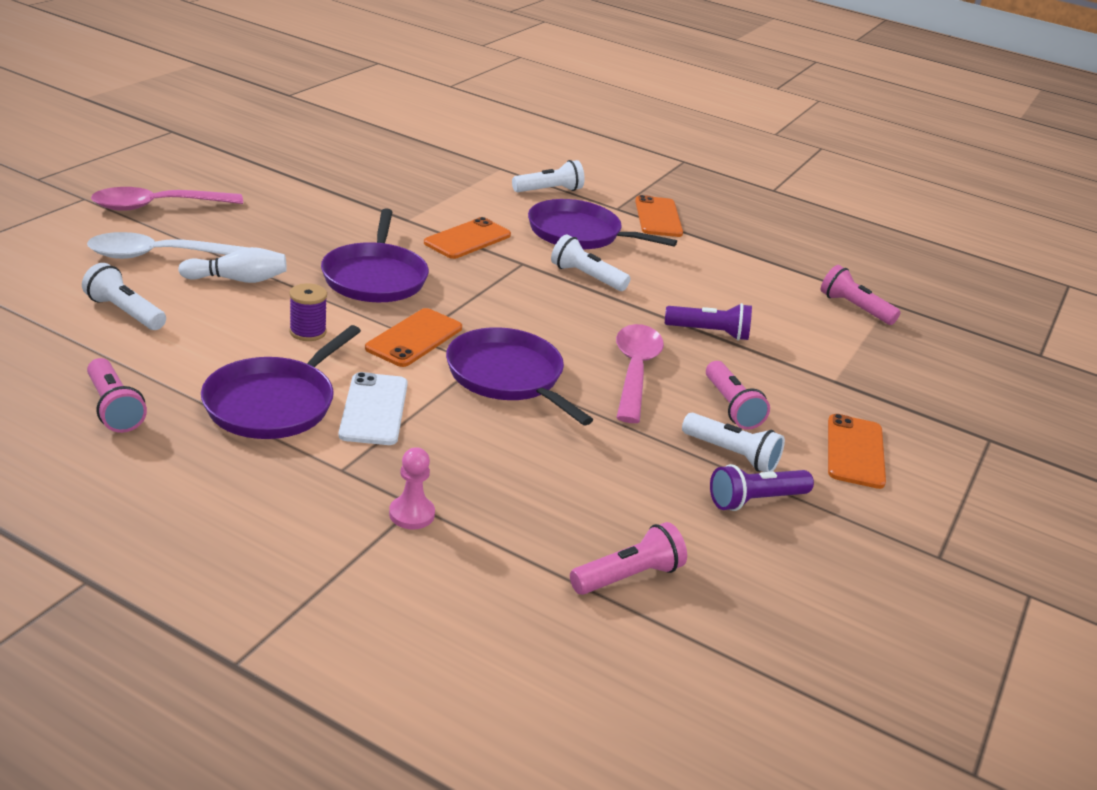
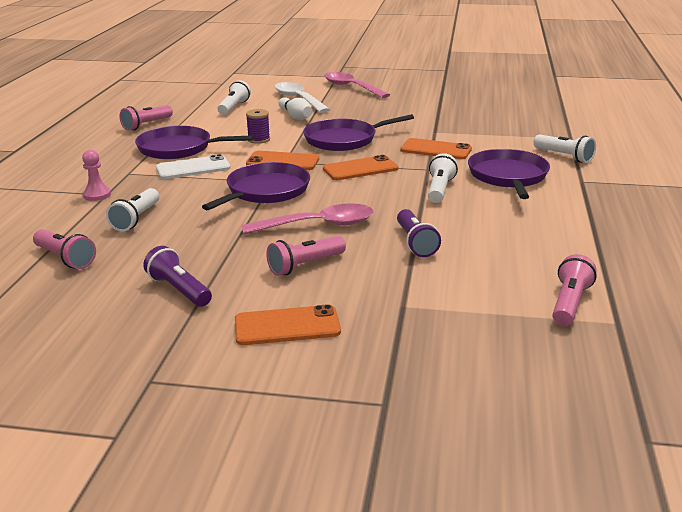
camera: 75 degrees right, 5 degrees down
(658, 217) = (596, 197): orange phone -> orange phone (360, 169)
(732, 455) = (234, 274): white flashlight -> white flashlight (136, 219)

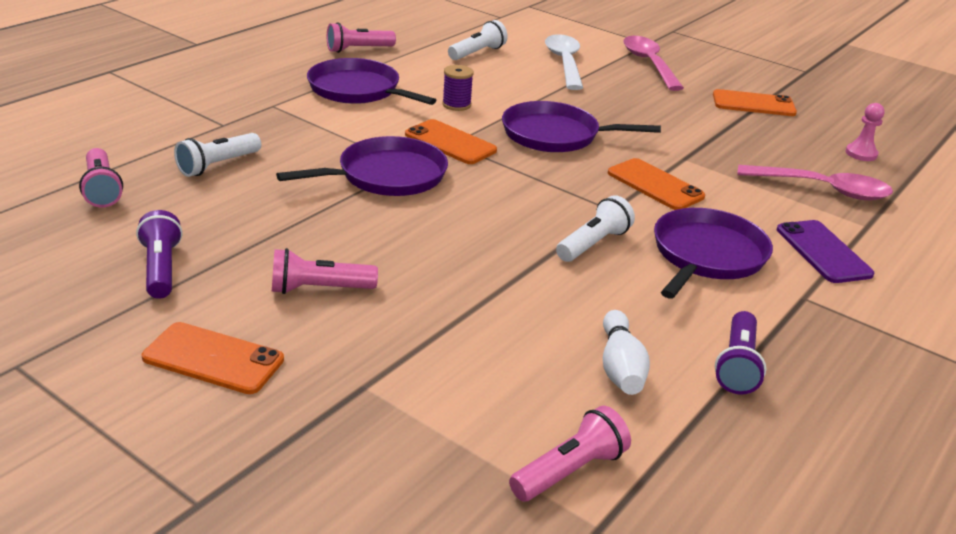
camera: 25 degrees right, 5 degrees up
(97, 195) = (213, 122): pink pawn -> pink pawn (861, 154)
(193, 168) = (344, 120): white phone -> none
(296, 116) = (534, 86): white bowling pin -> white bowling pin (620, 367)
(318, 225) = (393, 241): pink spoon -> pink spoon (823, 189)
(360, 169) = (529, 182): orange phone -> orange phone (753, 104)
(415, 243) = (476, 307): purple flashlight -> purple flashlight (737, 365)
(564, 156) = (823, 252): white flashlight -> purple phone

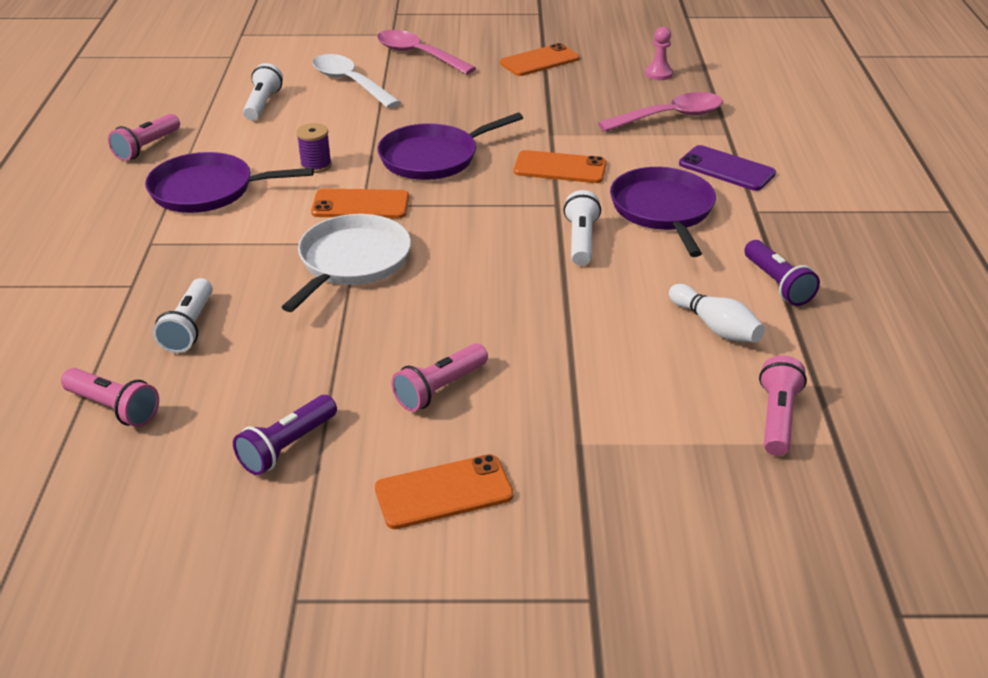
camera: 35 degrees left, 5 degrees up
(161, 268) = (287, 447): purple flashlight -> purple flashlight turned 90 degrees counterclockwise
(387, 176) = (352, 261): purple pan -> white pan

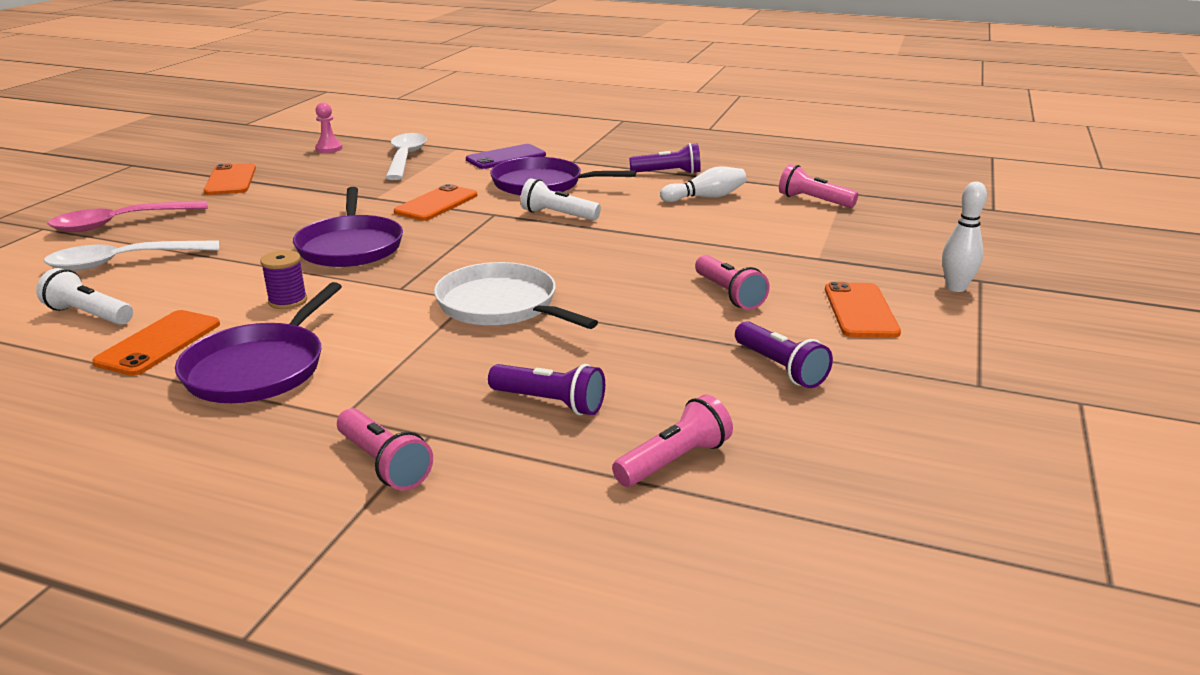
camera: 70 degrees left, 10 degrees down
(146, 147) = (80, 402): pink flashlight -> pink flashlight (384, 464)
(189, 327) = (550, 403): white flashlight -> purple flashlight
(360, 205) = (399, 289): orange phone -> orange phone (159, 343)
(553, 574) = (956, 288): none -> white bowling pin
(670, 117) = (405, 158): pink spoon -> white spoon

